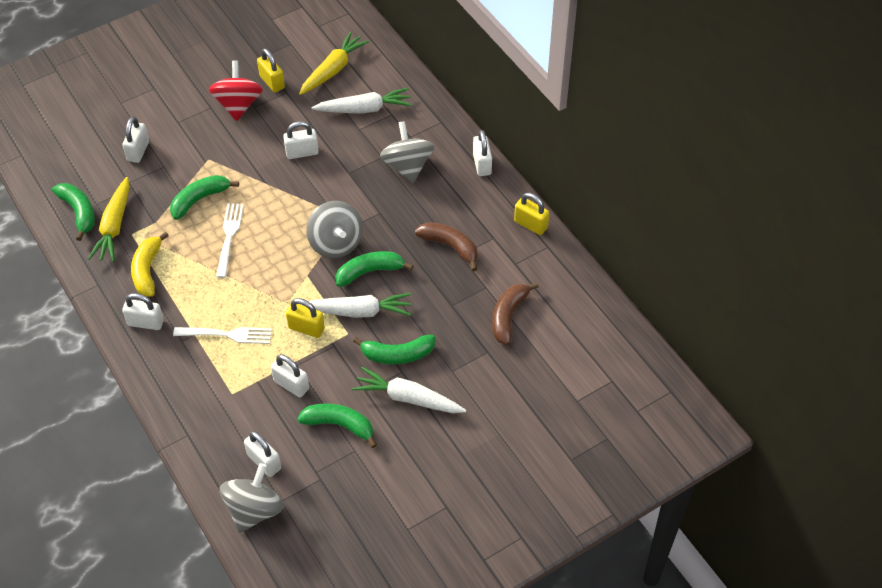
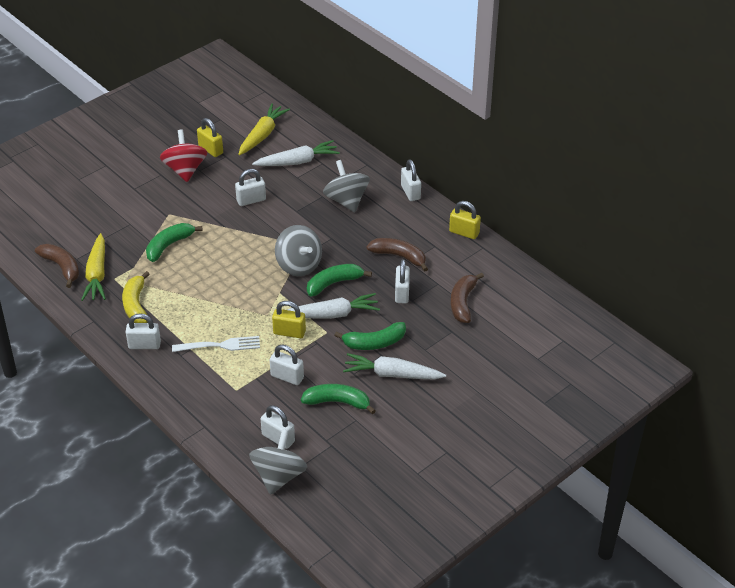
camera: 10 degrees left, 10 degrees down
(79, 212) = (62, 267): green banana -> brown banana
(138, 151) = (104, 214): white padlock -> white padlock (402, 293)
(229, 237) = (203, 271): white fork -> none

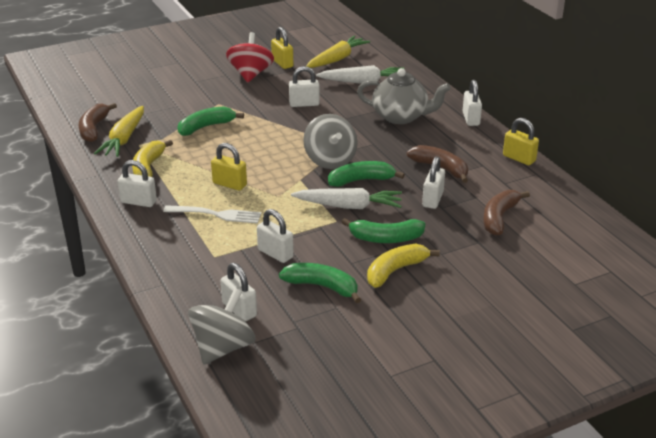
camera: 15 degrees right, 10 degrees down
(62, 267) = (94, 129): brown banana -> brown banana turned 150 degrees counterclockwise
(289, 332) = (295, 215): yellow padlock -> yellow padlock (229, 184)
(346, 200) = (401, 117): grey spinning top -> grey teapot
(392, 374) = (395, 271): white carrot -> yellow banana

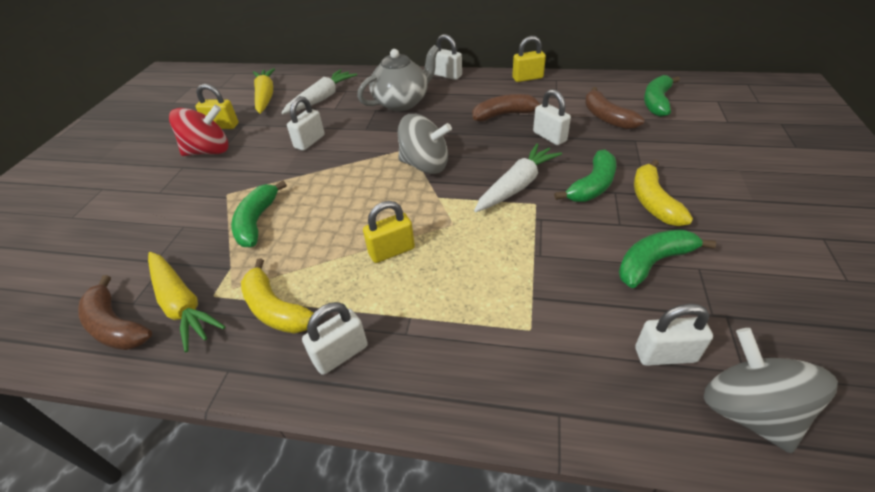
camera: 50 degrees left, 10 degrees up
(215, 214) = (442, 289): white fork -> none
(250, 74) = (209, 151): red spinning top -> red spinning top turned 120 degrees clockwise
(275, 253) = (564, 272): white padlock -> none
(361, 180) = (479, 161): green banana -> green banana (656, 102)

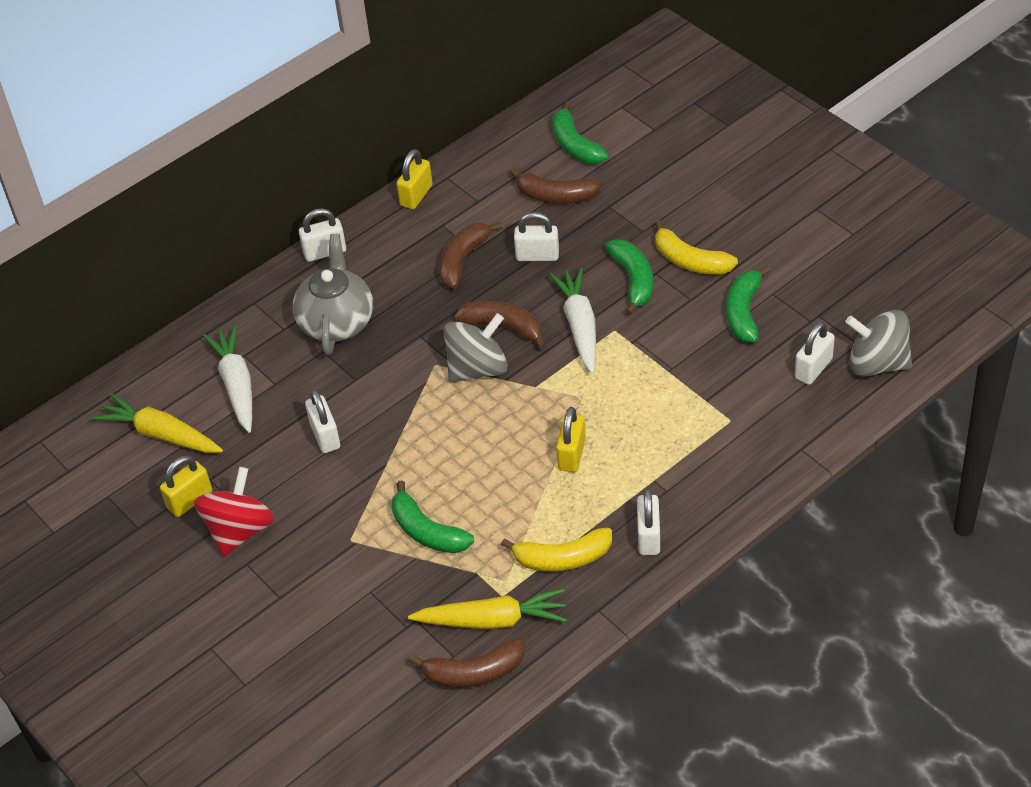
camera: 50 degrees left, 5 degrees up
(473, 156) = (503, 327): none -> brown banana

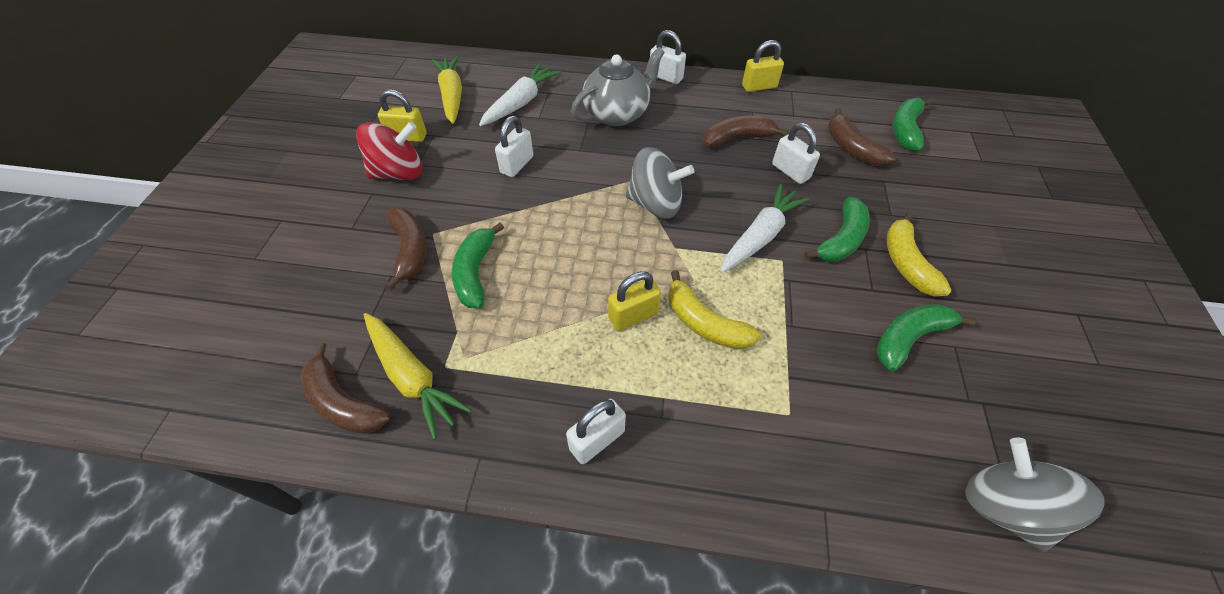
camera: 45 degrees right, 5 degrees up
(503, 327) = (707, 194): brown banana -> brown banana (410, 250)
(562, 558) = (518, 385): yellow banana -> yellow banana (704, 323)
(813, 368) = (924, 445): white padlock -> none

